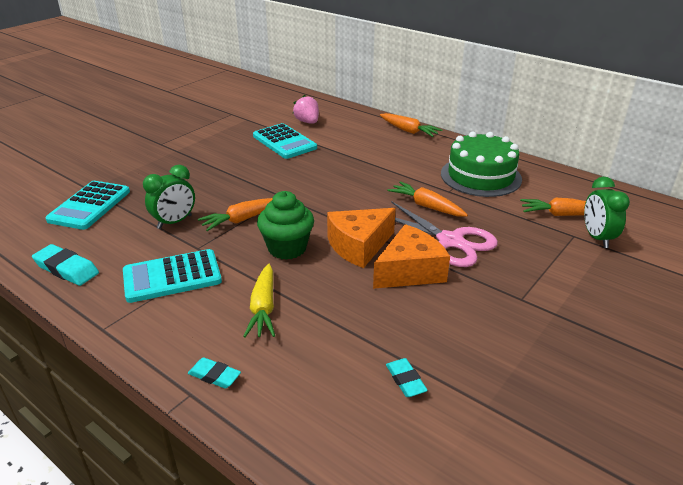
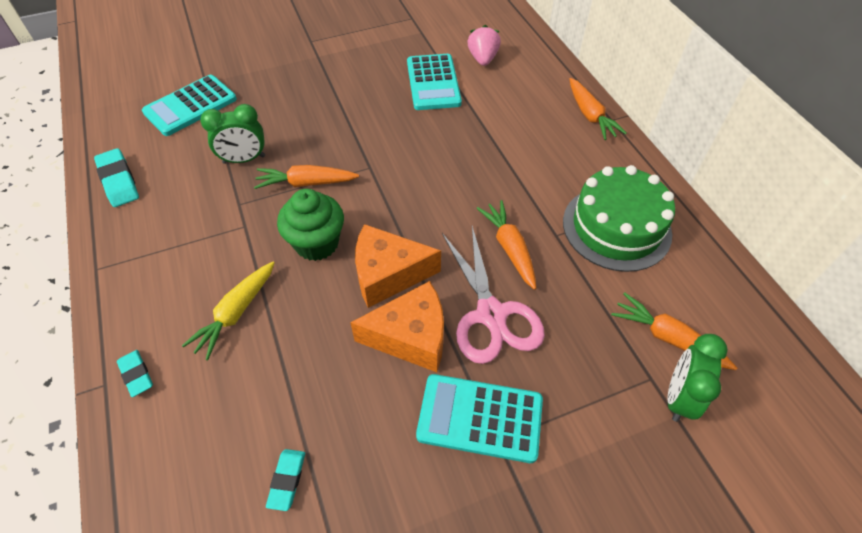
camera: 30 degrees right, 20 degrees up
(172, 277) = (191, 232): turquoise calculator -> turquoise calculator (480, 418)

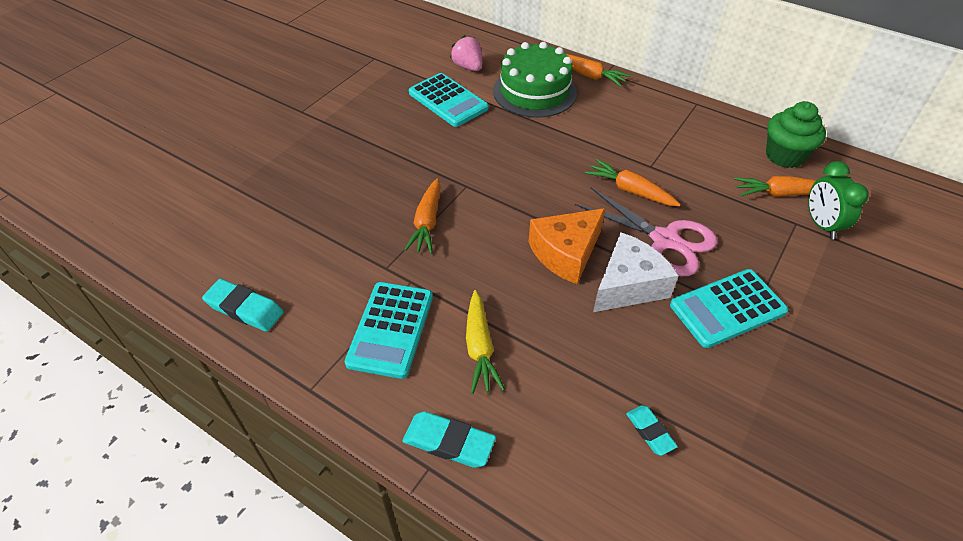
camera: 35 degrees left, 5 degrees down
(136, 375) = (449, 442): turquoise eraser -> turquoise eraser, size x1.57
(190, 106) = (244, 213): turquoise calculator -> turquoise calculator (391, 329)
(244, 159) = (350, 232): green clock -> none
(306, 183) = (427, 223): orange carrot -> orange carrot turned 45 degrees counterclockwise
(317, 243) = (487, 262): green cupcake -> green cupcake (784, 156)
(411, 337) = (628, 285): orange cheese -> white cheese
(616, 227) = (682, 142): green cake -> green cake (534, 92)

